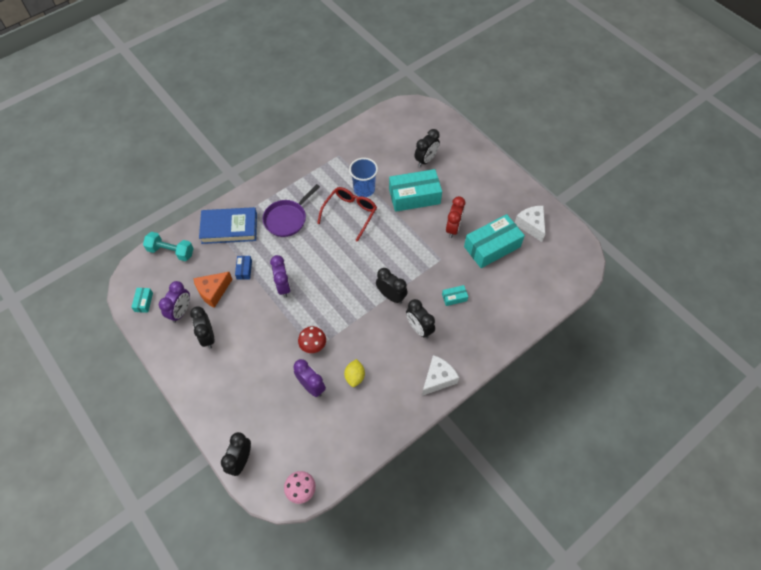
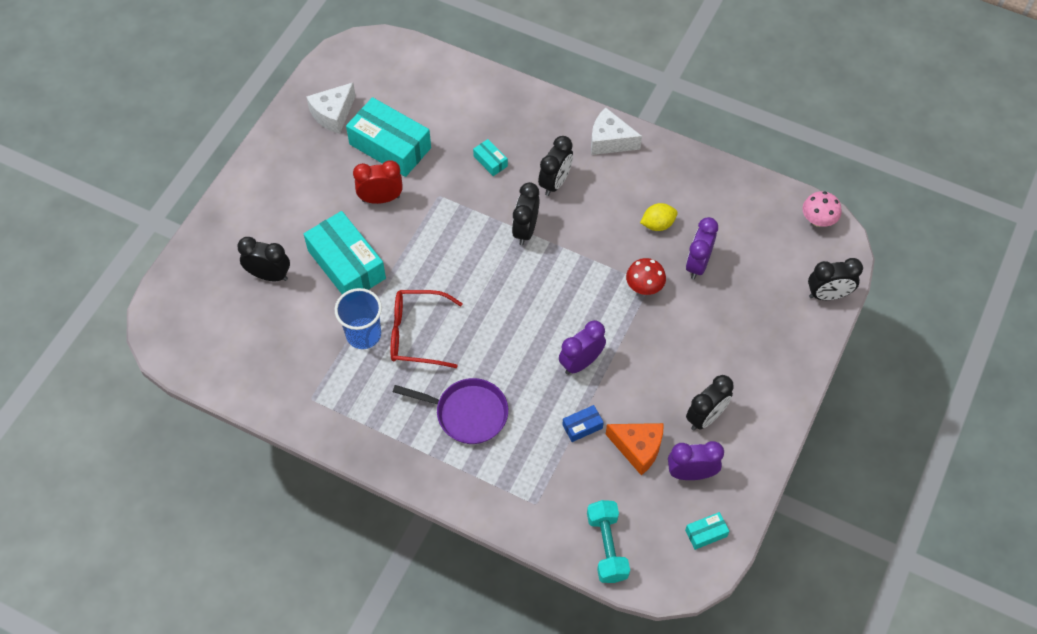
camera: 115 degrees left, 0 degrees up
(229, 228) = (524, 486): blue book -> none

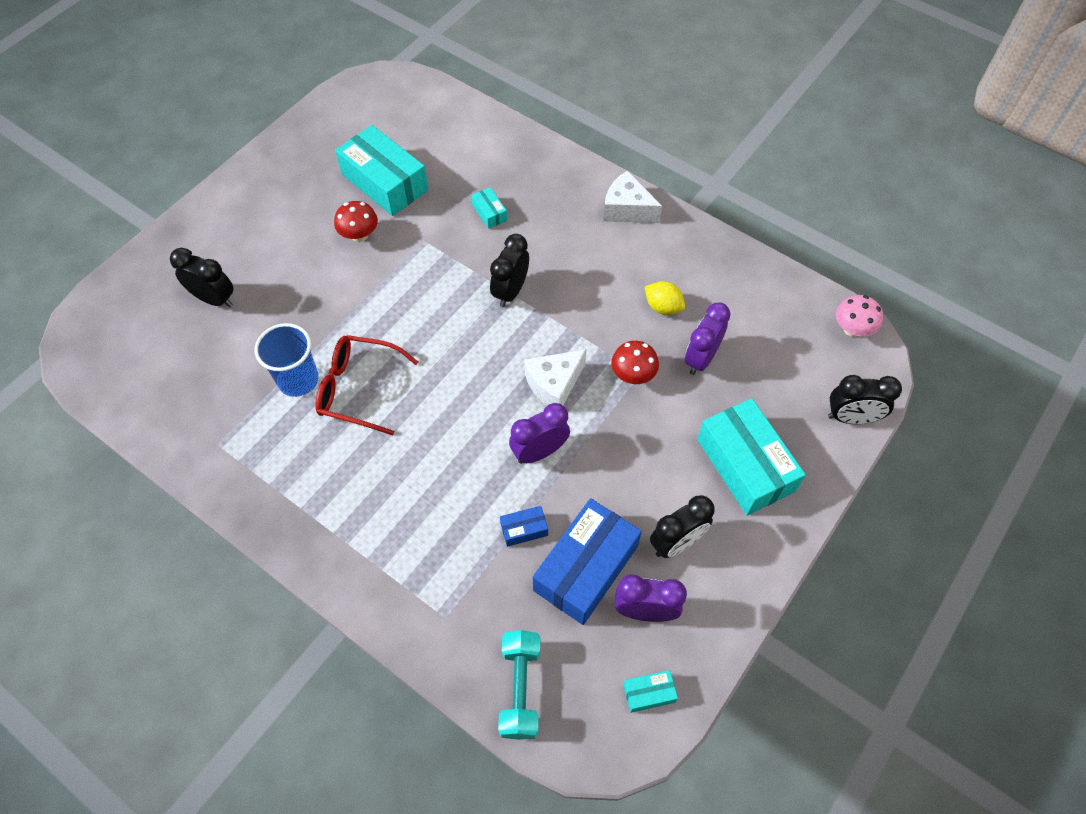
camera: 10 degrees right, 0 degrees up
(333, 114) = (333, 142): white cheese -> white cheese (554, 384)
(346, 264) = (302, 300): turquoise box -> turquoise box (745, 465)
(381, 199) = (359, 235): red clock -> red mushroom
(467, 413) = (391, 491): purple pan -> none
(555, 183) = (555, 245): black clock -> none
(638, 448) = (585, 568): orange cheese -> blue box
(657, 224) = (663, 307): yellow lemon -> yellow lemon turned 45 degrees clockwise

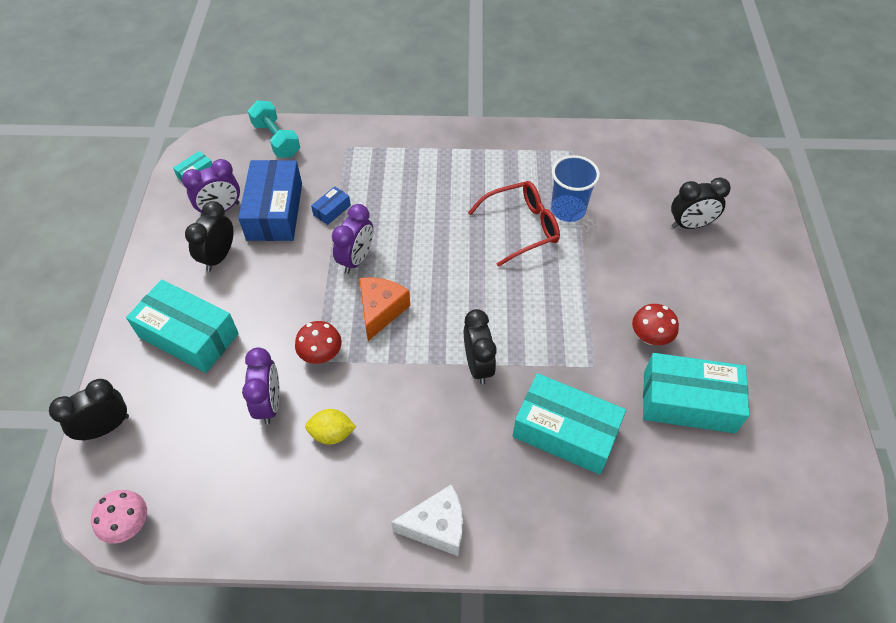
camera: 145 degrees right, 5 degrees down
(489, 213) = (565, 432): turquoise box -> turquoise box, size x2.28
(554, 384) = (380, 311): white cheese -> orange cheese

